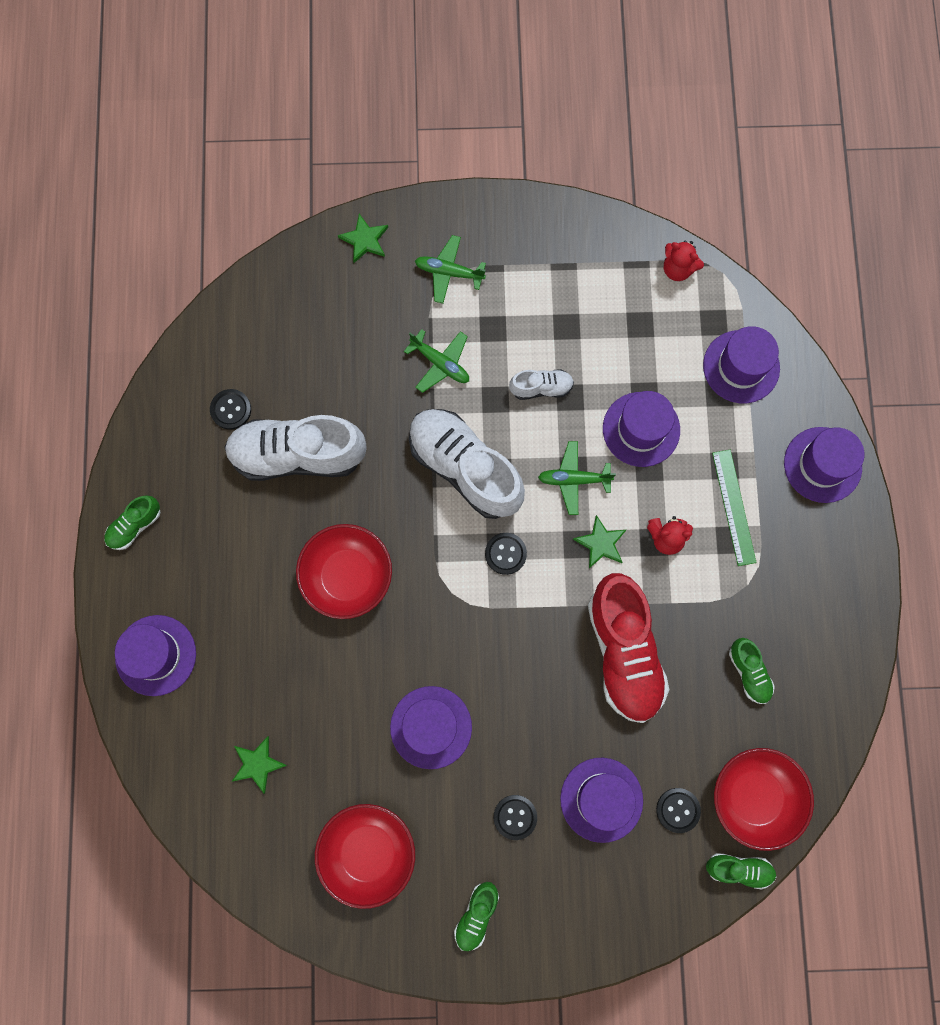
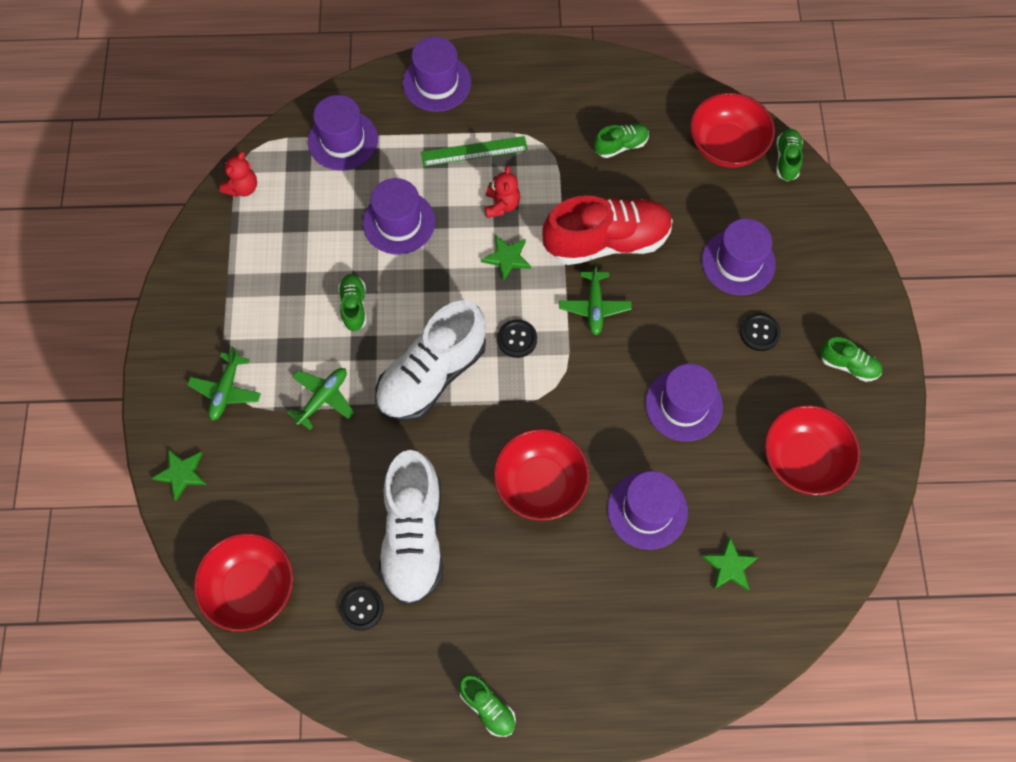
camera: 90 degrees left, 10 degrees down
(156, 655) = (626, 676): purple hat -> purple hat (647, 510)
(253, 311) = (251, 588): none -> red bowl
(541, 388) = (354, 306): white shoe -> green shoe
(574, 479) = (446, 279): green plane -> green plane (594, 307)
(678, 810) = (742, 203): black button -> none

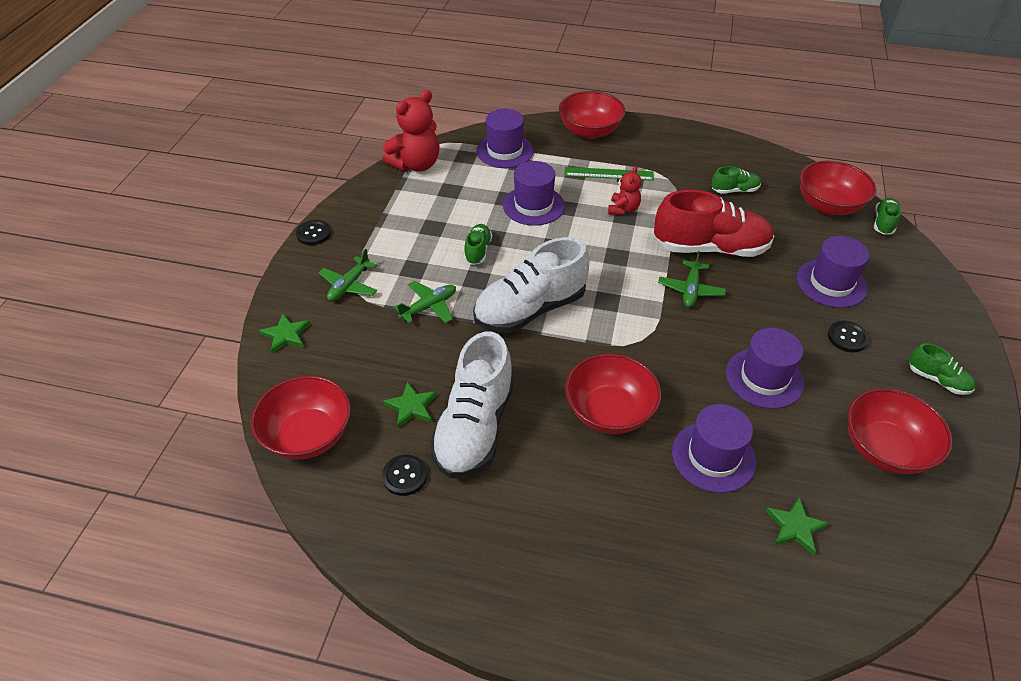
camera: 15 degrees right, 20 degrees down
(242, 187) = (416, 164): red teddy bear -> red teddy bear, size x1.80
(437, 83) = (589, 131): purple hat -> red bowl
(487, 707) = (503, 600): green shoe -> none
(507, 258) = (619, 243): green star -> green star (411, 406)
(517, 339) = (614, 299): black button -> black button (313, 234)

